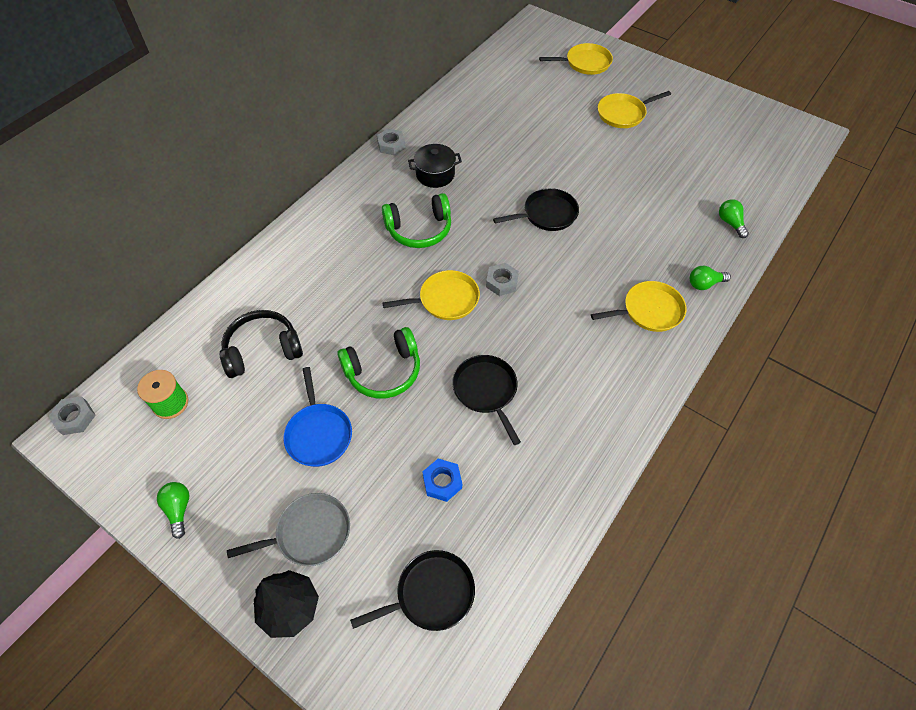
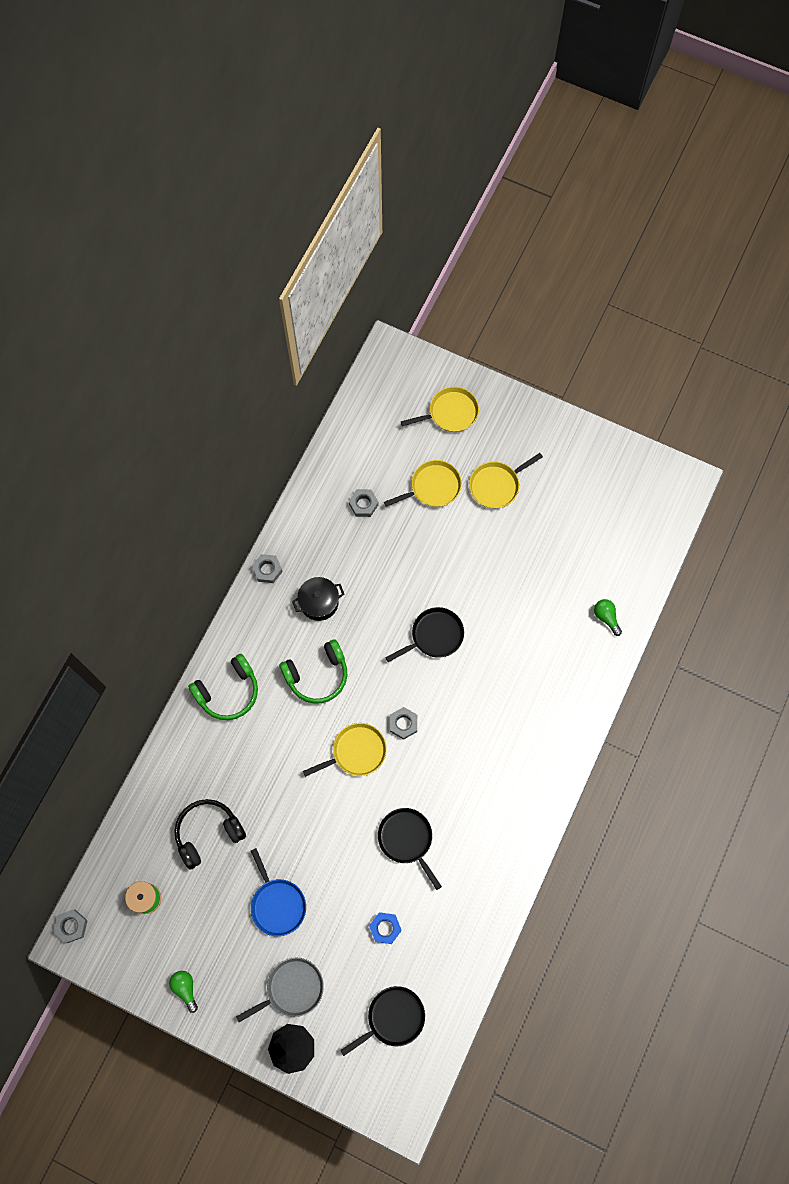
camera: 10 degrees left, 15 degrees up
(383, 371) = (317, 835): green headphones -> green headphones (228, 691)
(494, 112) = (363, 504): none -> grey nut
(649, 310) = (536, 732): yellow pan -> yellow pan (433, 487)
(704, 284) = (584, 694): green light bulb -> none

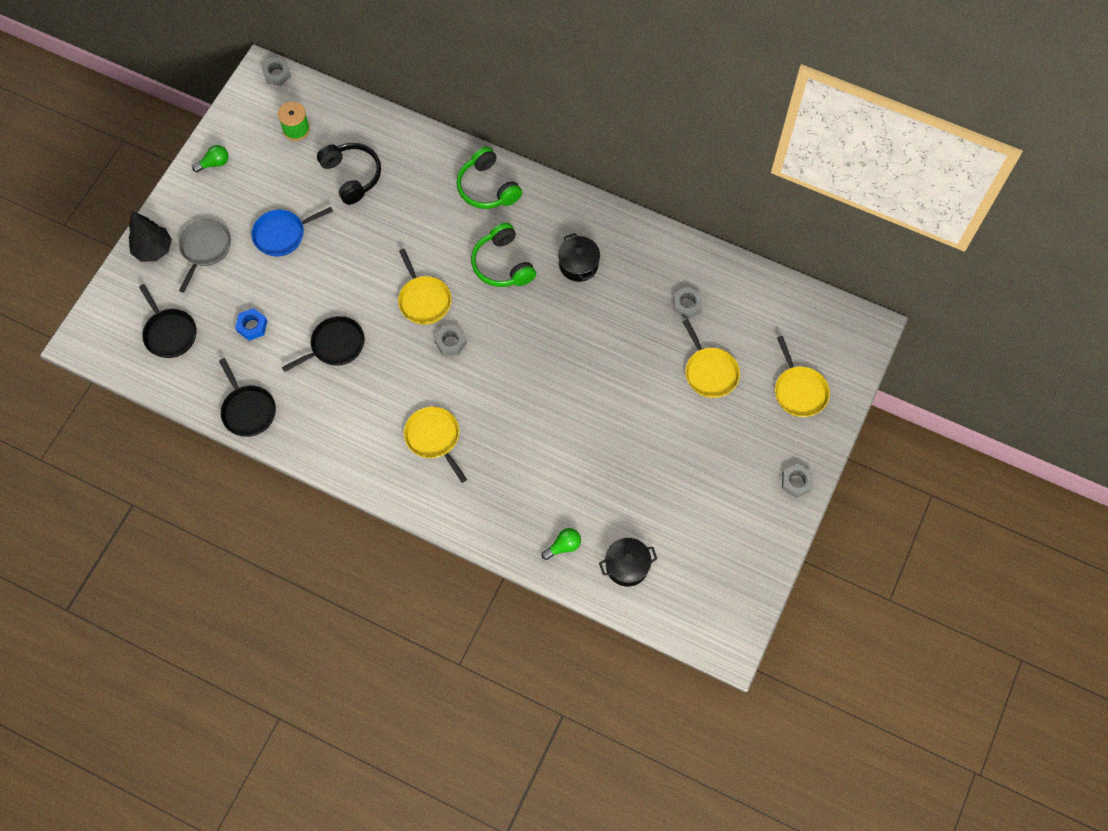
camera: 90 degrees right, 5 degrees down
(267, 570) = (612, 218): grey nut -> grey nut (796, 482)
(292, 988) = (205, 248): grey pan -> grey pan turned 135 degrees counterclockwise
(434, 635) = (543, 372): black pan -> black pan (248, 410)
(496, 485) = (714, 436): yellow pan -> yellow pan (434, 438)
(621, 563) = (627, 566): none -> black pot

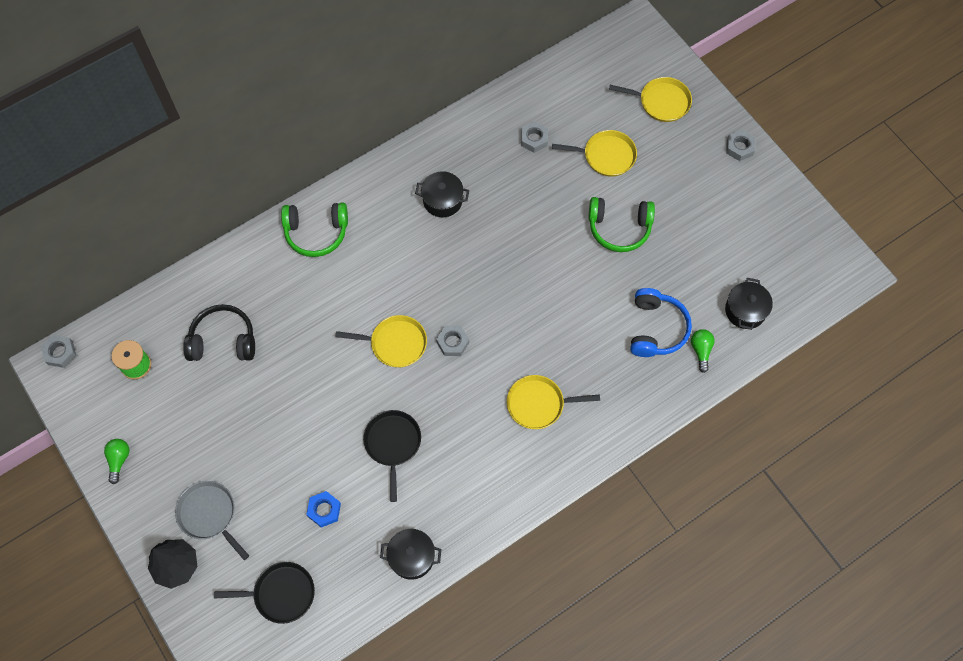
camera: 60 degrees left, 0 degrees up
(248, 410) = (412, 557): black pan -> black pot
(282, 234) = (243, 434): blue pan -> none
(502, 264) = (402, 260): green headphones -> green headphones (619, 228)
(562, 498) = (656, 328): none -> blue headphones

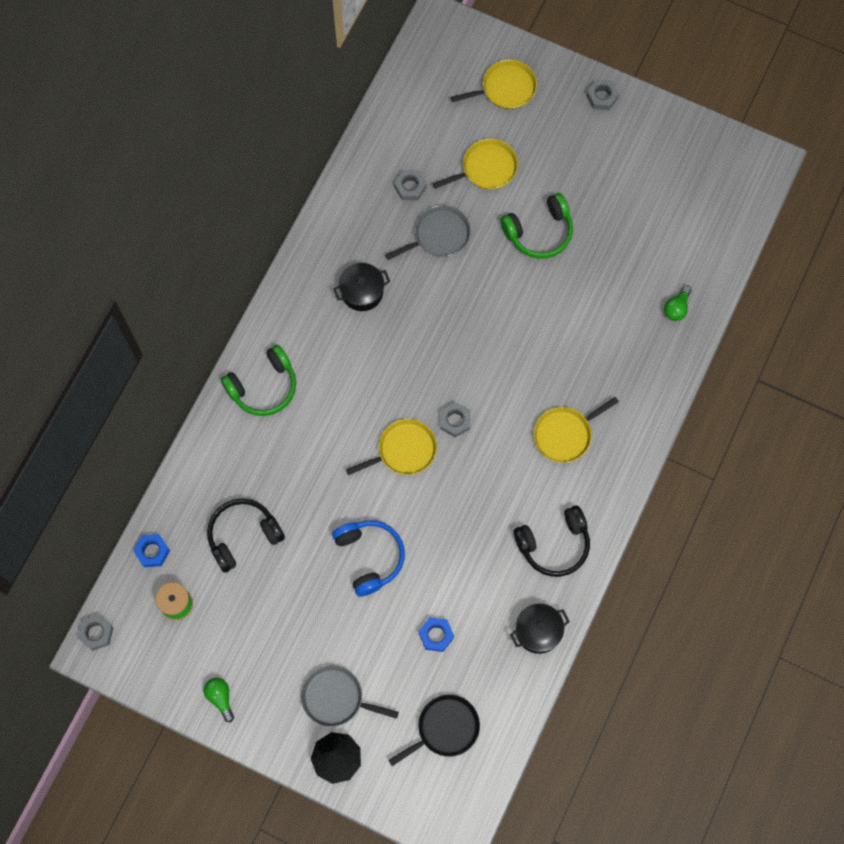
camera: 30 degrees left, 5 degrees up
(145, 313) = (152, 551): none -> blue nut
(392, 444) = (459, 542): black pan -> none
(471, 491) = (554, 544): none -> black headphones
(533, 188) = (439, 235): none -> grey pan
(656, 328) = (626, 309): blue headphones -> blue headphones (369, 557)
(701, 350) = (676, 308): green light bulb -> green light bulb turned 120 degrees counterclockwise
(745, 310) = (693, 250): black pot -> none

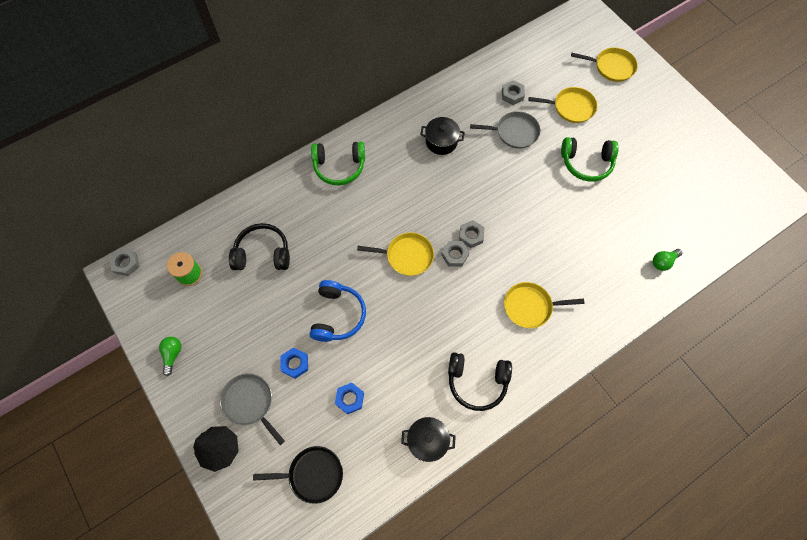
camera: 30 degrees right, 5 degrees down
(152, 551) = (198, 231): blue nut -> blue nut (295, 364)
(602, 97) = (677, 101): grey nut -> grey nut (471, 235)

